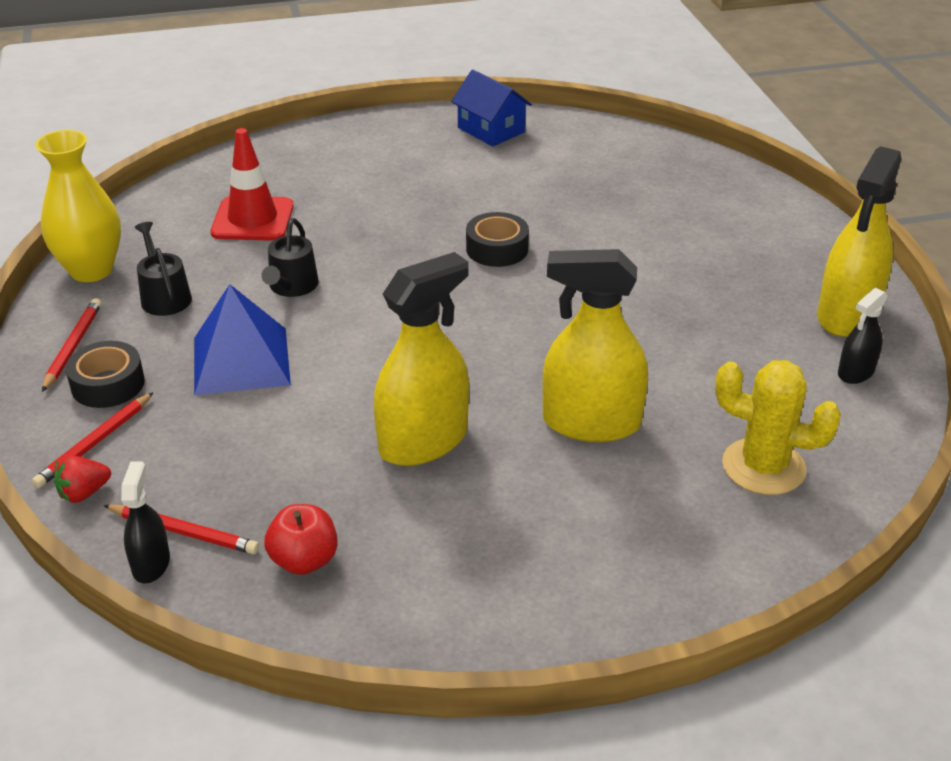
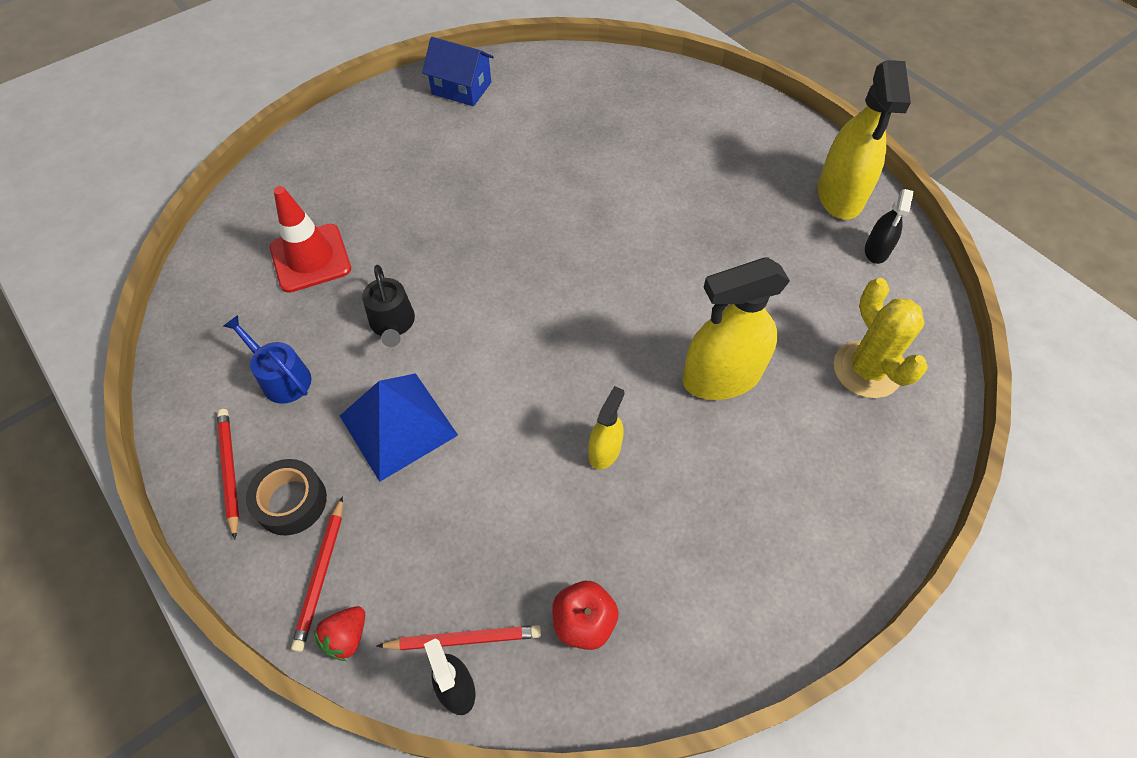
camera: 25 degrees left, 20 degrees up
(91, 270) = (191, 372): yellow vase -> none
(164, 296) = (282, 378): black watering can -> blue watering can
(423, 441) = (604, 451): yellow spray bottle -> yellow spray bottle, size x0.51
(497, 249) = (543, 219): black tape -> none
(763, 467) = (866, 370): yellow cactus -> yellow cactus turned 75 degrees clockwise

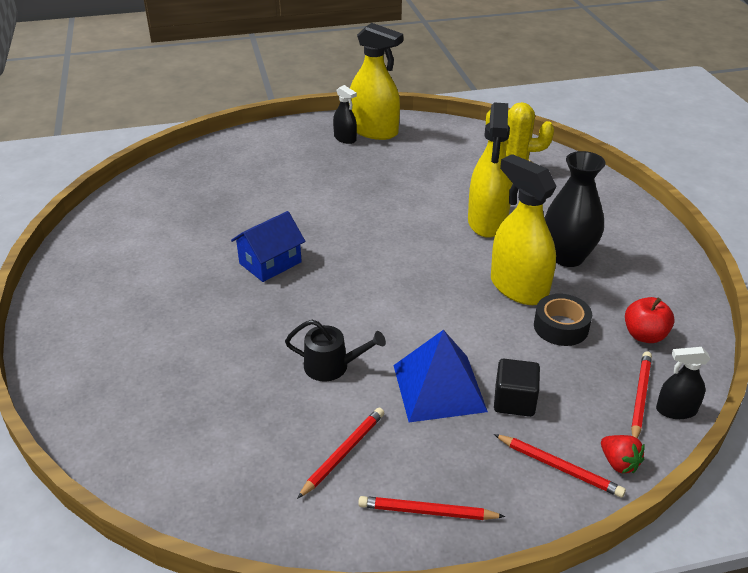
camera: 65 degrees left, 20 degrees down
(282, 378) = (344, 453): blue watering can -> red pencil
(291, 501) = (480, 473): black tape -> black tape (561, 327)
(310, 258) = (213, 403): red traffic cone -> none
(405, 503) = (514, 401): none -> black cube
(461, 88) = (91, 257): blue house -> blue house (270, 263)
(604, 451) = (518, 288): yellow spray bottle -> yellow spray bottle, size x1.96
(700, 489) = (567, 257): none -> black vase
(876, 250) = (428, 134): black spray bottle -> black spray bottle (345, 138)

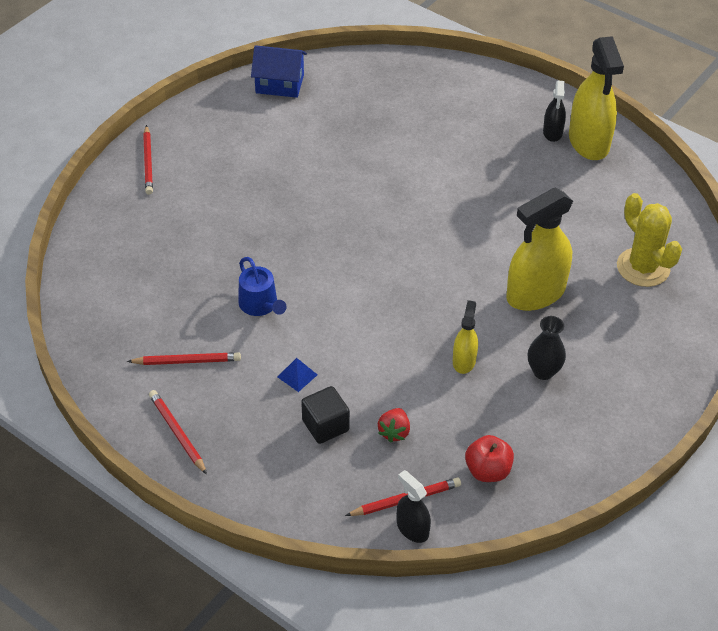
camera: 50 degrees right, 10 degrees up
(270, 263) = (334, 200): blue house -> blue house (279, 84)
(332, 366) = (260, 305): black watering can -> blue watering can
(439, 388) = (297, 376): blue pyramid -> blue pyramid, size x0.41
(518, 288) = (464, 361): yellow spray bottle -> yellow spray bottle, size x0.51
(559, 468) = (282, 484): red pencil -> red pencil (148, 162)
(561, 327) = (441, 412): black tape -> none
(567, 257) = (543, 371): black vase -> black vase, size x0.60
(619, 463) = (319, 517): red strawberry -> red strawberry (394, 432)

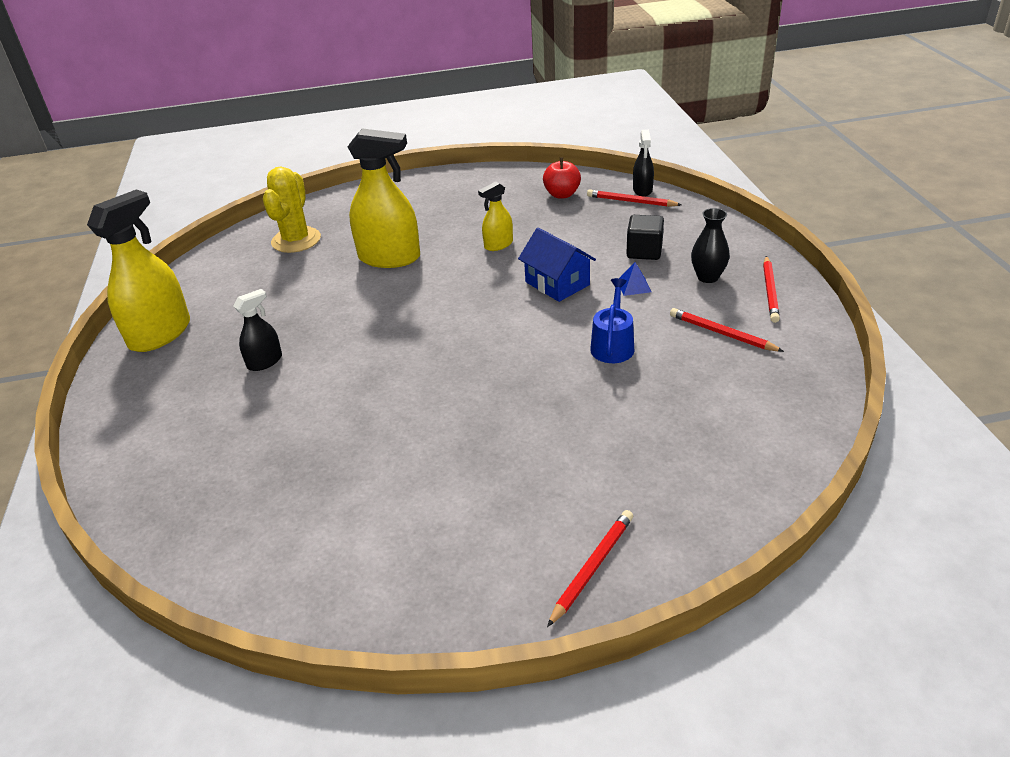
camera: 135 degrees left, 10 degrees down
(279, 84) = (305, 588): blue house -> blue house (557, 283)
(394, 432) = (598, 231): red strawberry -> none
(543, 371) = (455, 220): black vase -> black vase (707, 277)
(552, 132) = (167, 357): black spray bottle -> black spray bottle (265, 362)

